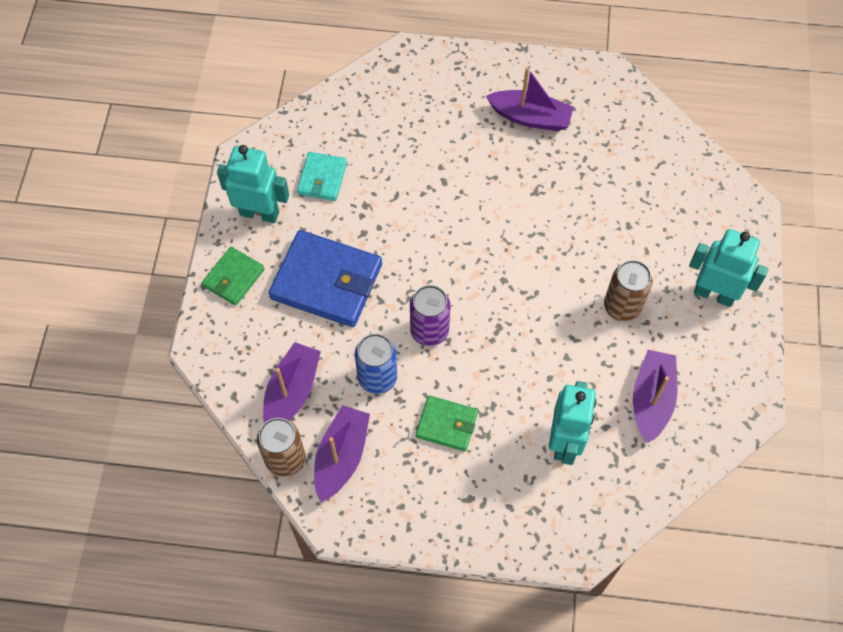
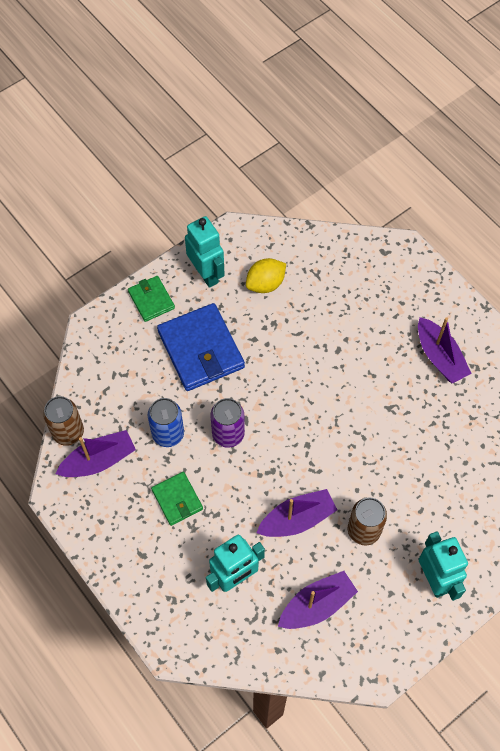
camera: 45 degrees right, 0 degrees up
(233, 278) = (151, 300): green wallet -> green wallet turned 75 degrees clockwise
(292, 392) = (112, 397): purple boat -> purple boat (297, 519)
(322, 178) = (265, 284): turquoise wallet -> yellow lemon

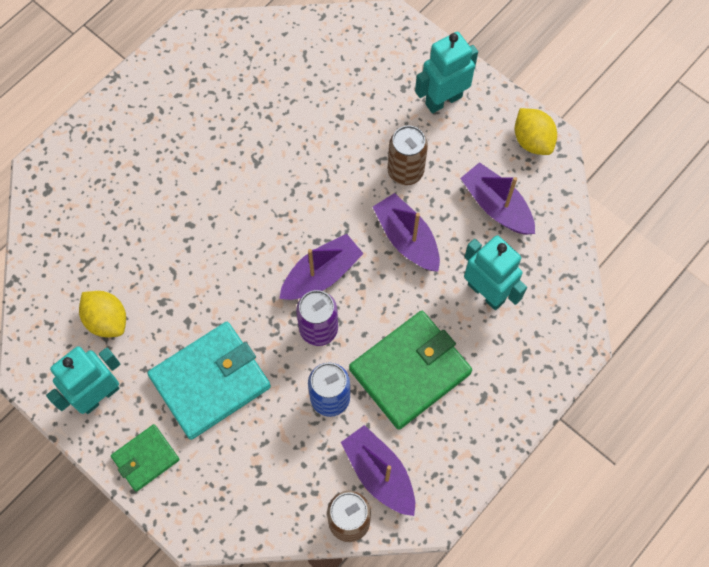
camera: 100 degrees left, 5 degrees up
(177, 499) = (410, 371): green wallet -> green wallet, size x1.85
(201, 349) = (210, 381): blue wallet -> turquoise wallet
(381, 655) = (532, 141): none -> yellow lemon
(439, 357) = (185, 117): purple boat -> purple boat (321, 274)

